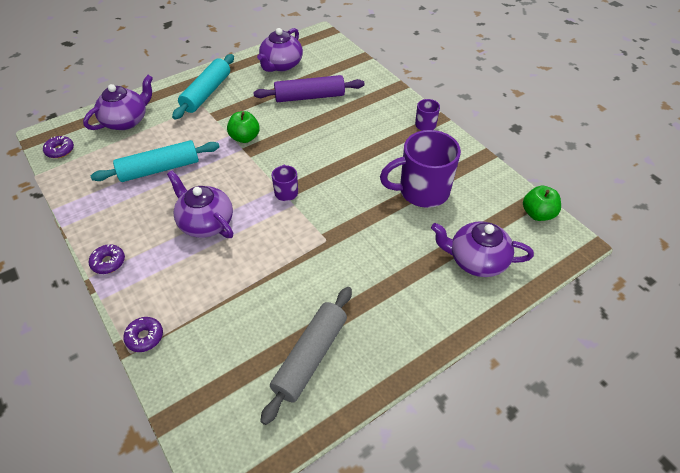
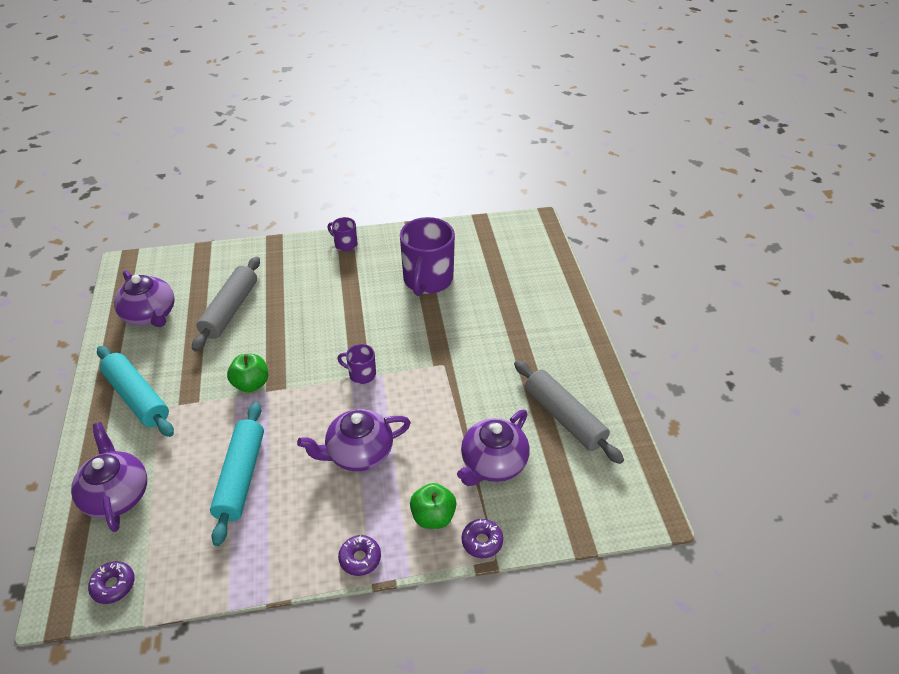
camera: 65 degrees left, 5 degrees down
(309, 97) = (230, 310): purple rolling pin -> grey rolling pin
(476, 260) = (522, 280): purple teapot -> purple teapot (493, 464)
(537, 214) = (497, 226): green apple -> green apple (433, 516)

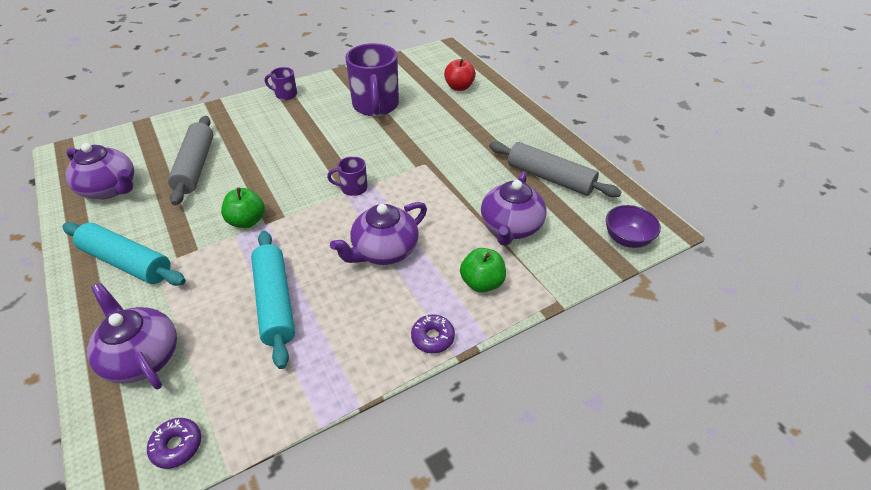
camera: 20 degrees left, 0 degrees up
(482, 541) = (537, 290): purple donut -> none
(526, 277) = (459, 87): none -> red apple
(606, 514) = (627, 239): none -> purple bowl

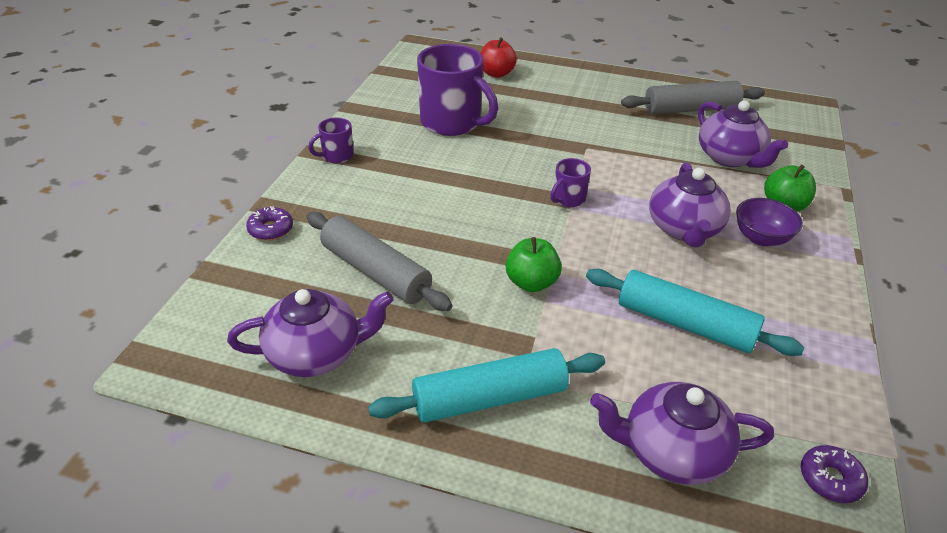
camera: 45 degrees left, 5 degrees down
(432, 337) = (825, 262): purple donut -> purple donut (271, 229)
(627, 239) = (804, 123): purple bowl -> purple bowl (761, 238)

